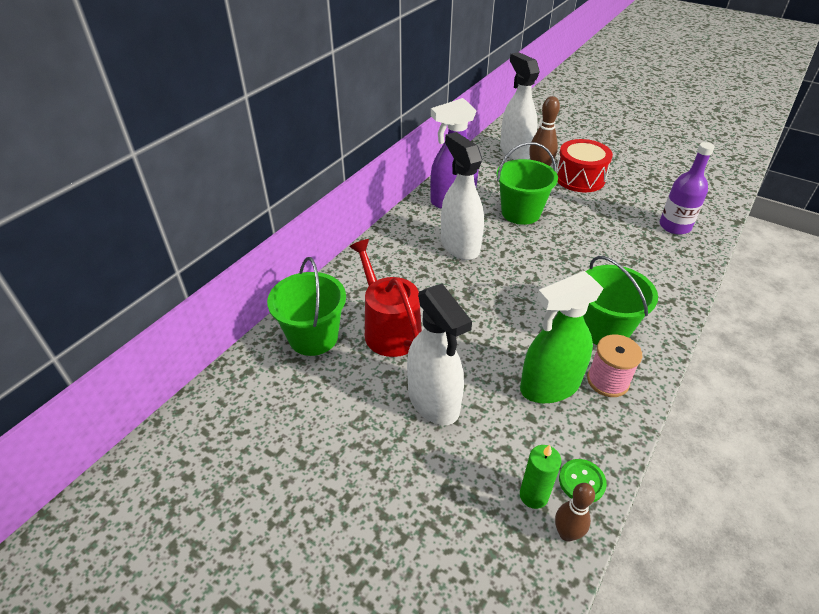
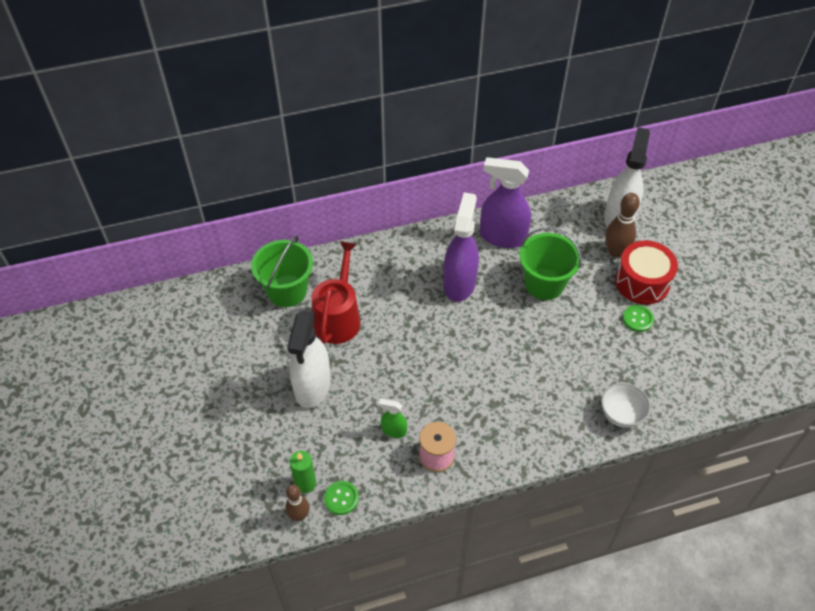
camera: 40 degrees right, 10 degrees up
(459, 246) = (459, 283): white spray bottle -> purple spray bottle
(549, 386) = (394, 430): green spray bottle -> green spray bottle, size x0.47
(604, 329) = (482, 421): green bucket -> none
(607, 200) = (637, 319): none -> green button
(674, 226) = (663, 382): purple bottle -> none
(681, 261) = (621, 414): none -> white bowl

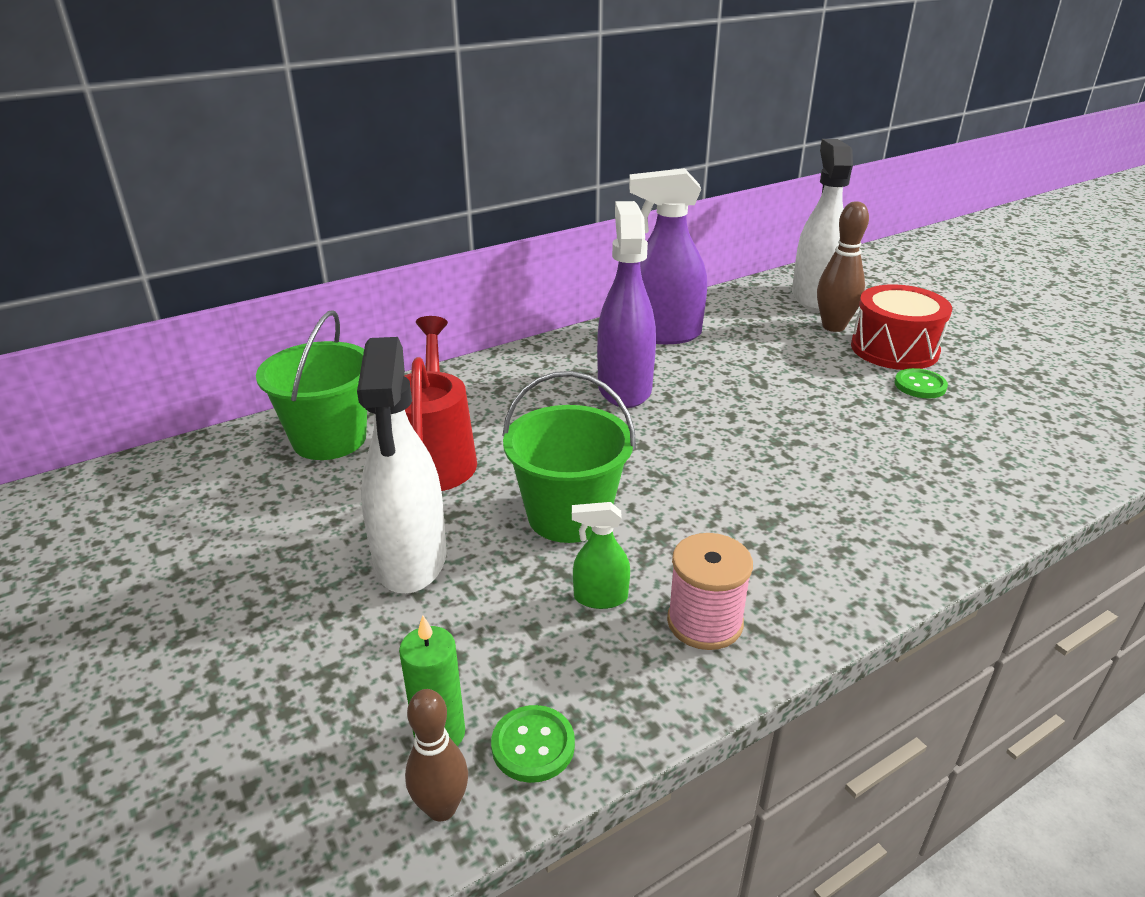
camera: 15 degrees left, 20 degrees down
(544, 284) = (755, 370): green bucket -> green bucket (568, 516)
(621, 414) = (990, 497): white bowl -> none

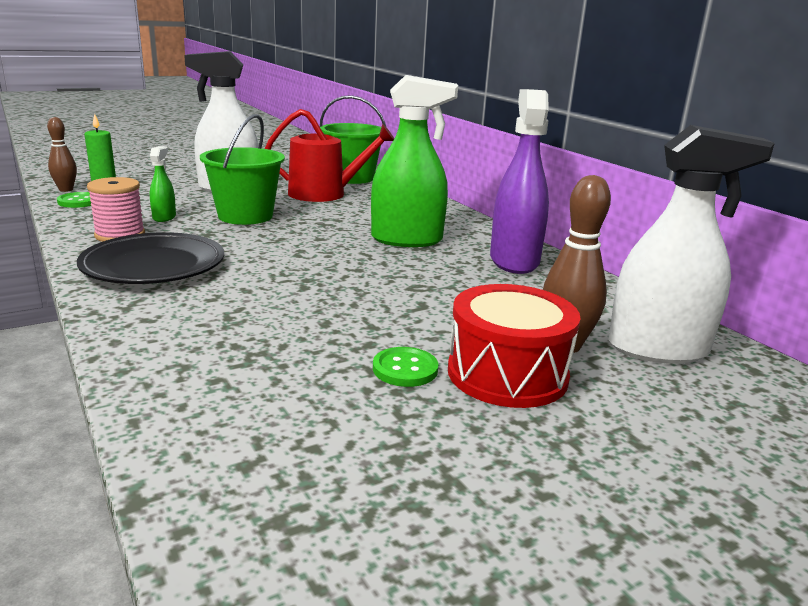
camera: 90 degrees right, 10 degrees down
(624, 388) = (407, 240): purple spray bottle -> green spray bottle
(803, 556) = (154, 266): none -> black plate

